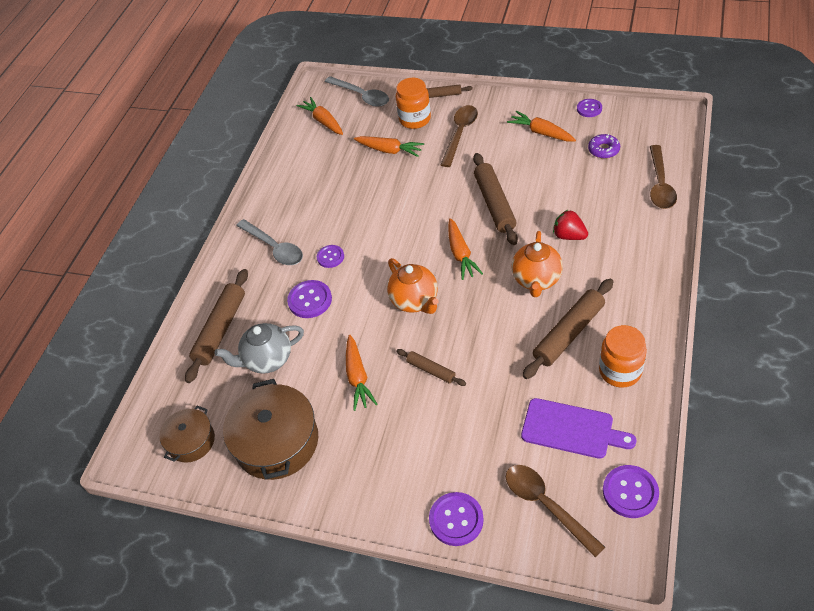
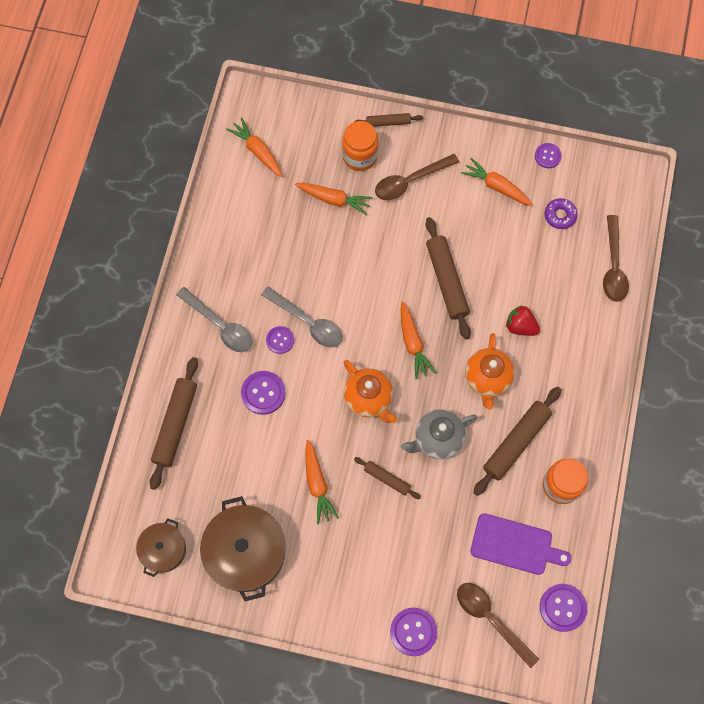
camera: 10 degrees left, 20 degrees up
(267, 360) = (227, 462): grey teapot -> grey teapot (437, 439)
(362, 96) = (298, 116): grey spoon -> grey spoon (308, 322)
(460, 133) = (410, 181): brown spoon -> brown spoon turned 135 degrees counterclockwise

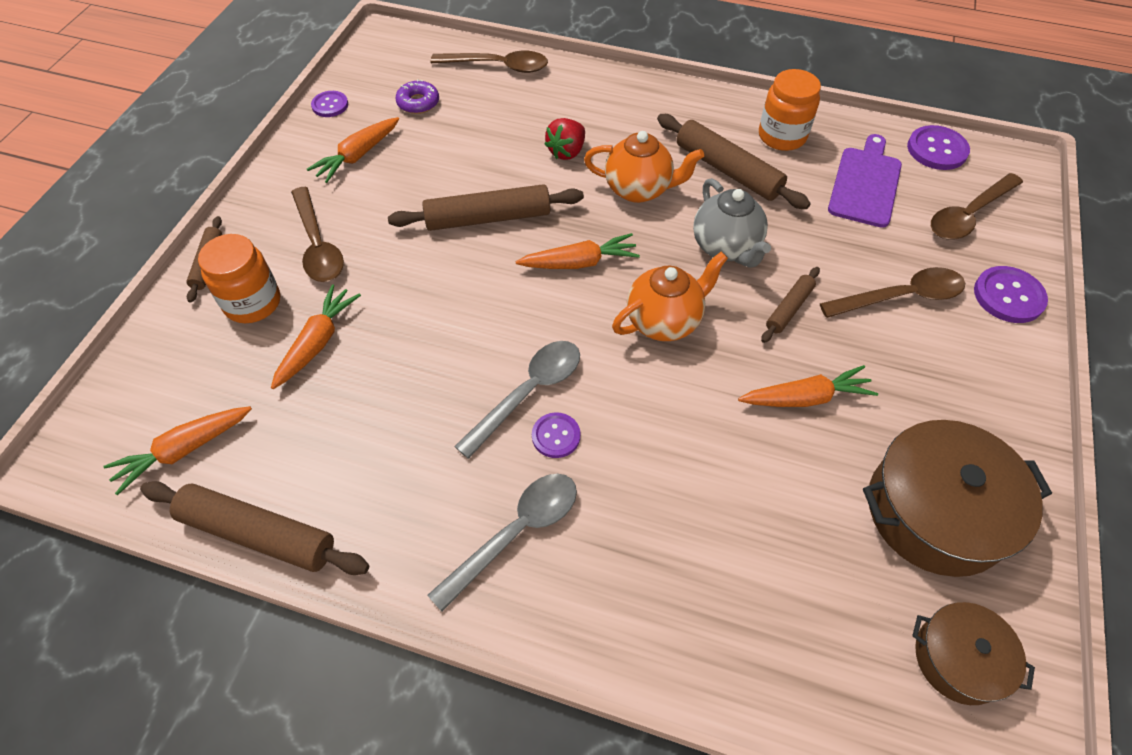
camera: 85 degrees left, 15 degrees down
(175, 424) = (709, 625): brown rolling pin -> brown rolling pin (258, 534)
(263, 393) = (650, 467): purple button -> none
(405, 556) = (901, 297): none -> brown spoon

